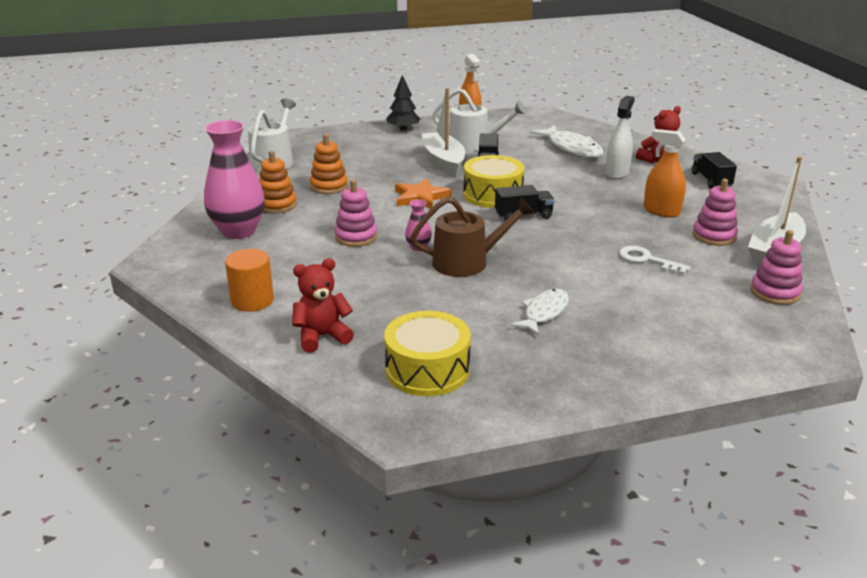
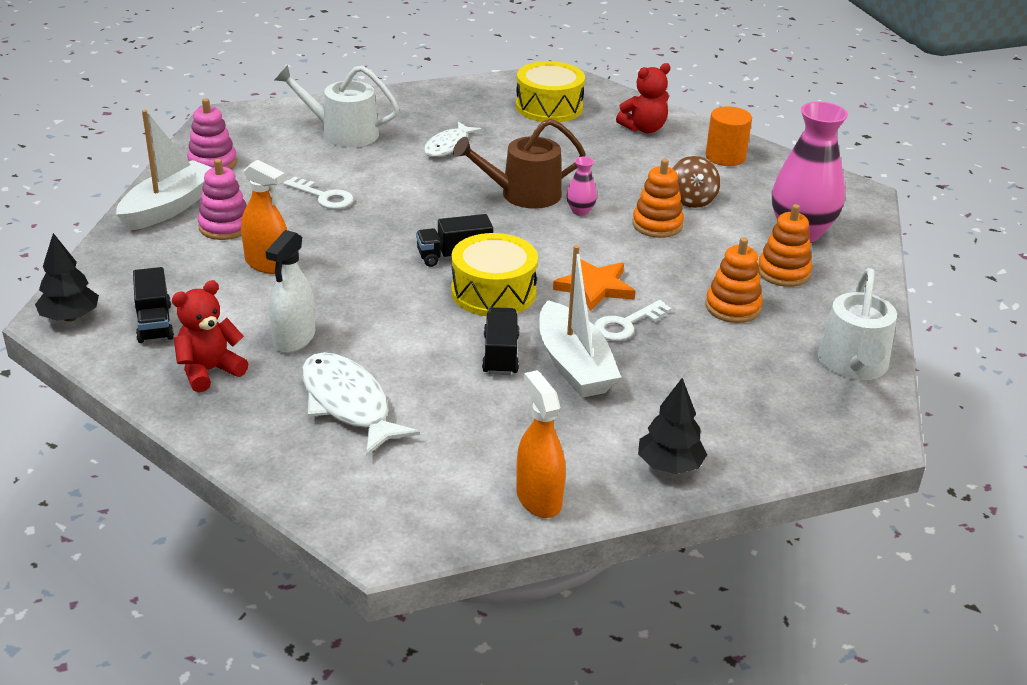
camera: 175 degrees right, 5 degrees up
(314, 257) = (691, 200): none -> brown spinning top
(356, 237) = (657, 225): pink stacking toy -> orange stacking toy
(405, 178) = (626, 325): none -> white key
(474, 144) = (525, 417): white watering can -> white watering can (343, 133)
(768, 183) = (70, 317): none -> black tree

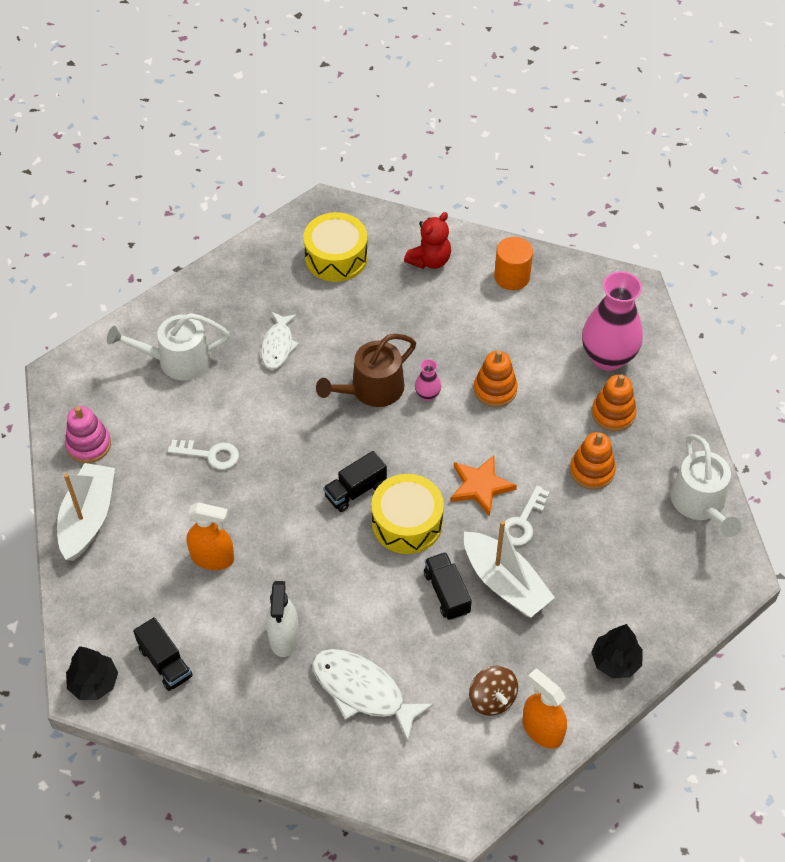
camera: 20 degrees left, 20 degrees up
(209, 371) = (240, 698): red teddy bear -> none
(225, 227) = (150, 525): pink stacking toy -> none
(691, 200) = (508, 346): brown spinning top -> brown spinning top (492, 699)

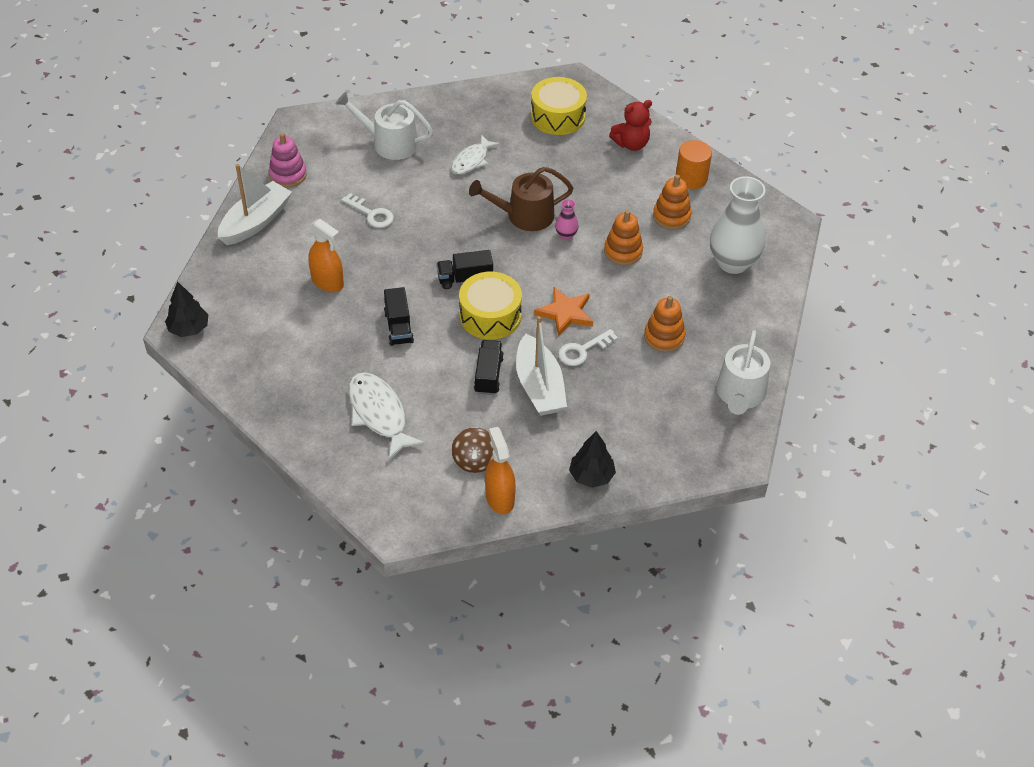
camera: 25 degrees right, 5 degrees down
(165, 662) = (247, 336): black truck -> black truck (398, 327)
(284, 637) = (344, 355): white spray bottle -> none
(607, 357) = (733, 263): pink vase -> white vase
(613, 413) = (709, 304): orange stacking toy -> orange stacking toy (671, 216)

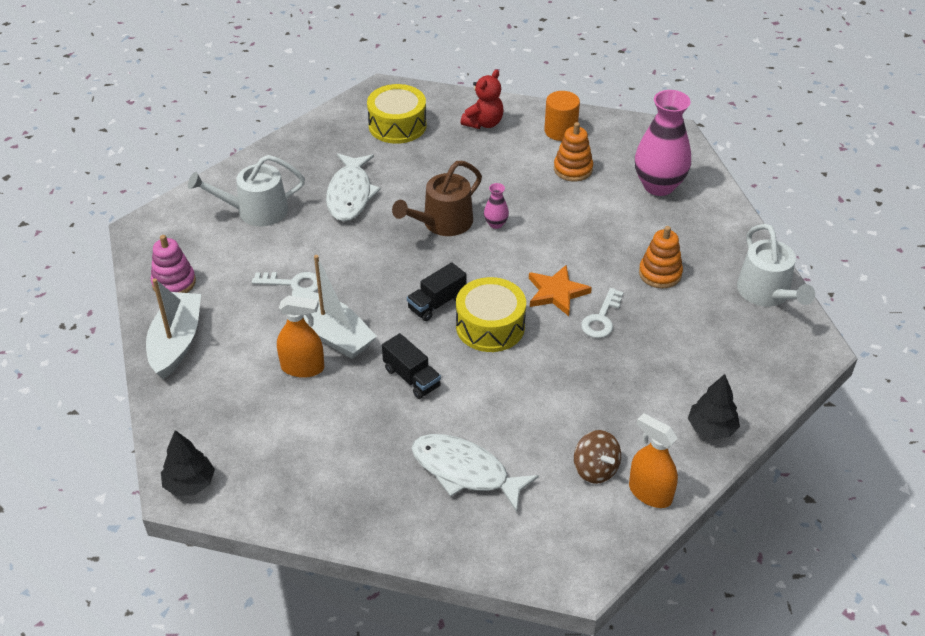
camera: 30 degrees left, 5 degrees down
(472, 160) = (350, 194): white fish -> white fish, size x1.53
(488, 375) = (537, 382): black truck -> none
(539, 386) = (592, 369): white boat -> white boat (332, 334)
(623, 251) = (558, 216): orange stacking toy -> none
(733, 263) = (658, 186): white vase -> pink vase

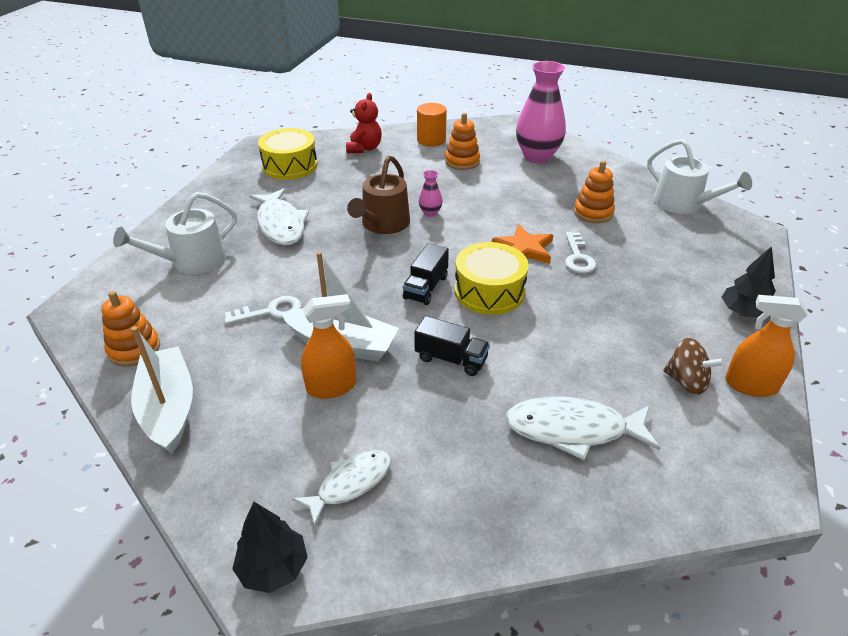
camera: 25 degrees left, 5 degrees down
(174, 282) = (134, 349): pink stacking toy -> orange stacking toy
(272, 448) = (350, 484): none -> white fish

